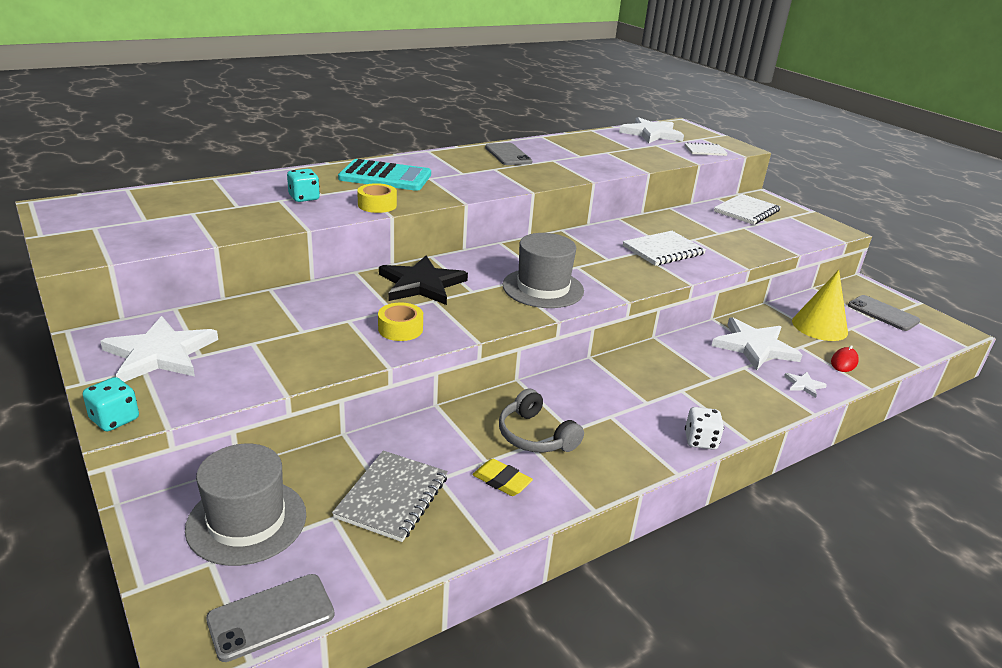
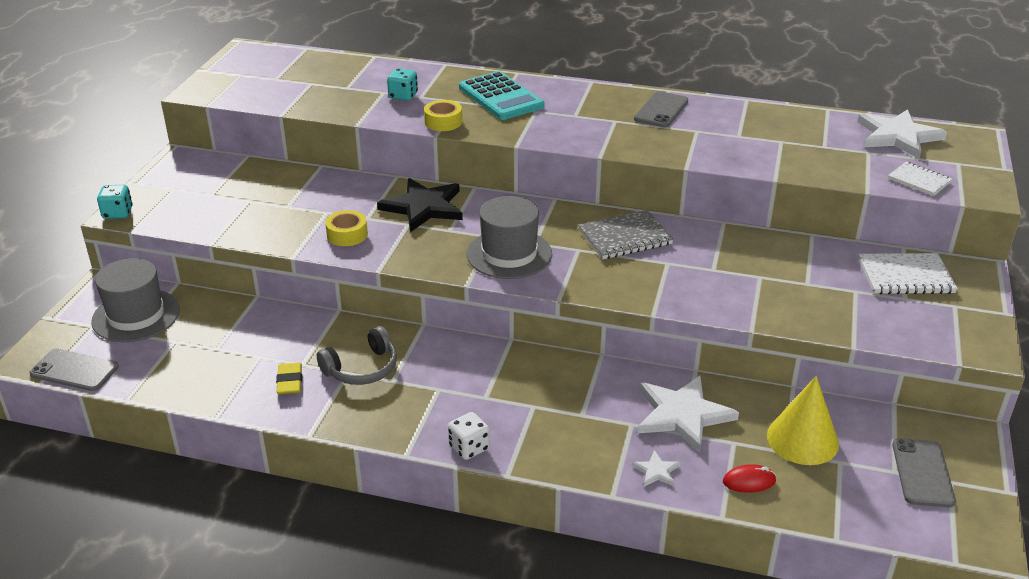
camera: 50 degrees right, 5 degrees up
(160, 354) = (194, 183): white star -> none
(392, 497) = (218, 350): grey notebook -> grey notebook (625, 237)
(535, 436) = (362, 368): grey headphones -> grey headphones turned 135 degrees counterclockwise
(663, 250) = (698, 273): white notebook -> none

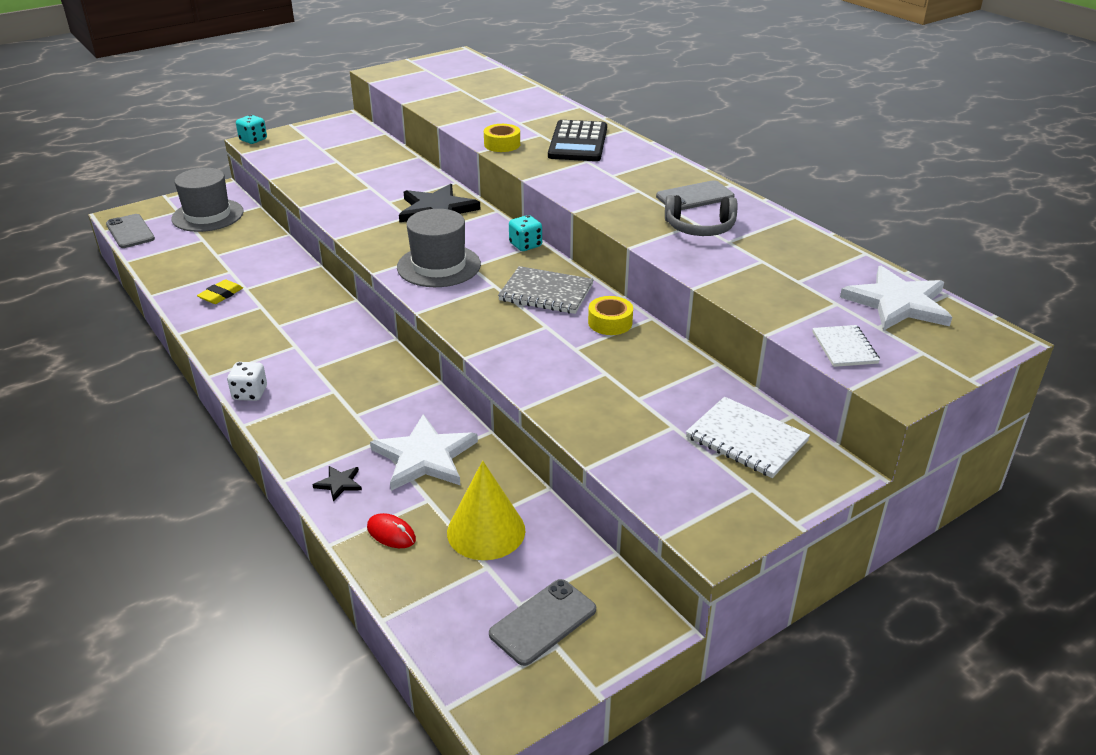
camera: 40 degrees right, 0 degrees up
(347, 235) = (357, 207): yellow tape -> yellow tape (610, 322)
(362, 368) = (272, 308): grey headphones -> grey headphones (699, 227)
(403, 96) = (507, 118): turquoise dice -> turquoise dice (525, 245)
(500, 97) = (578, 142): turquoise calculator -> black calculator
(656, 471) = (339, 483): white star -> black star

